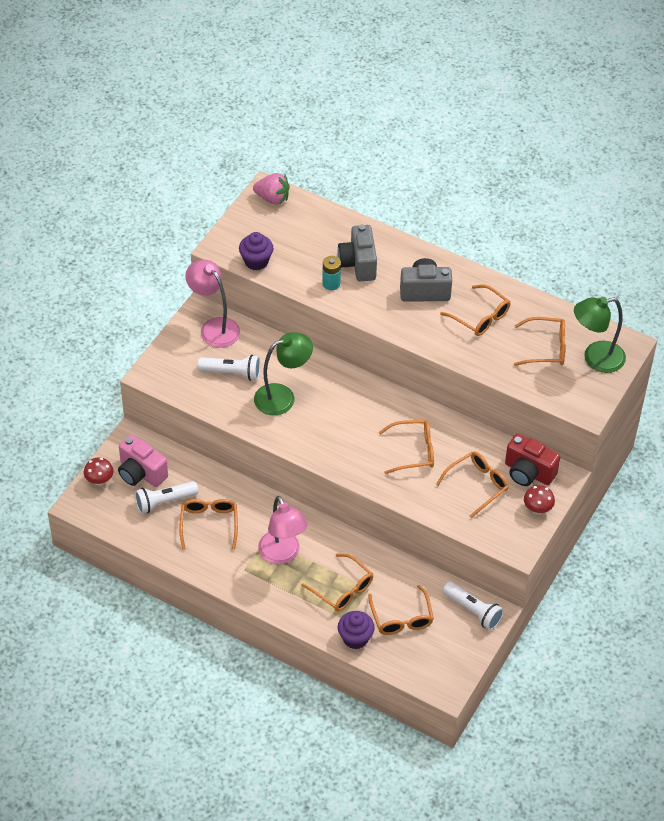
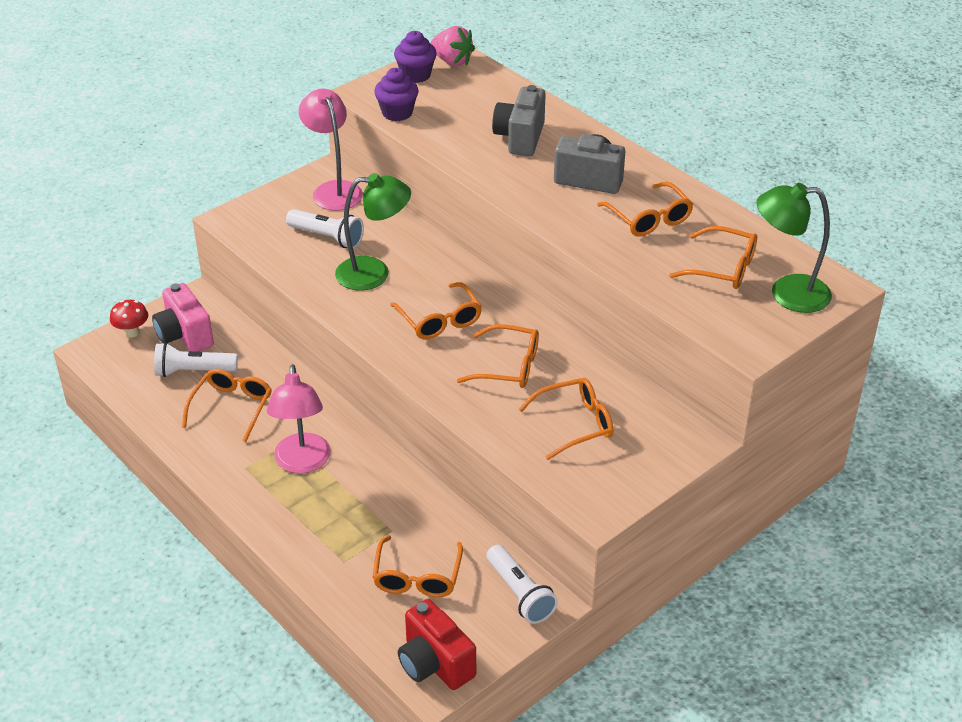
camera: 20 degrees right, 10 degrees down
(331, 283) = (475, 150): turquoise battery -> none
(342, 589) = (357, 522): orange glasses -> orange glasses (439, 320)
(355, 638) = (342, 585): purple cupcake -> purple cupcake (416, 75)
(528, 472) = (653, 425): red camera -> red camera (434, 664)
(537, 509) = (646, 472): red mushroom -> none

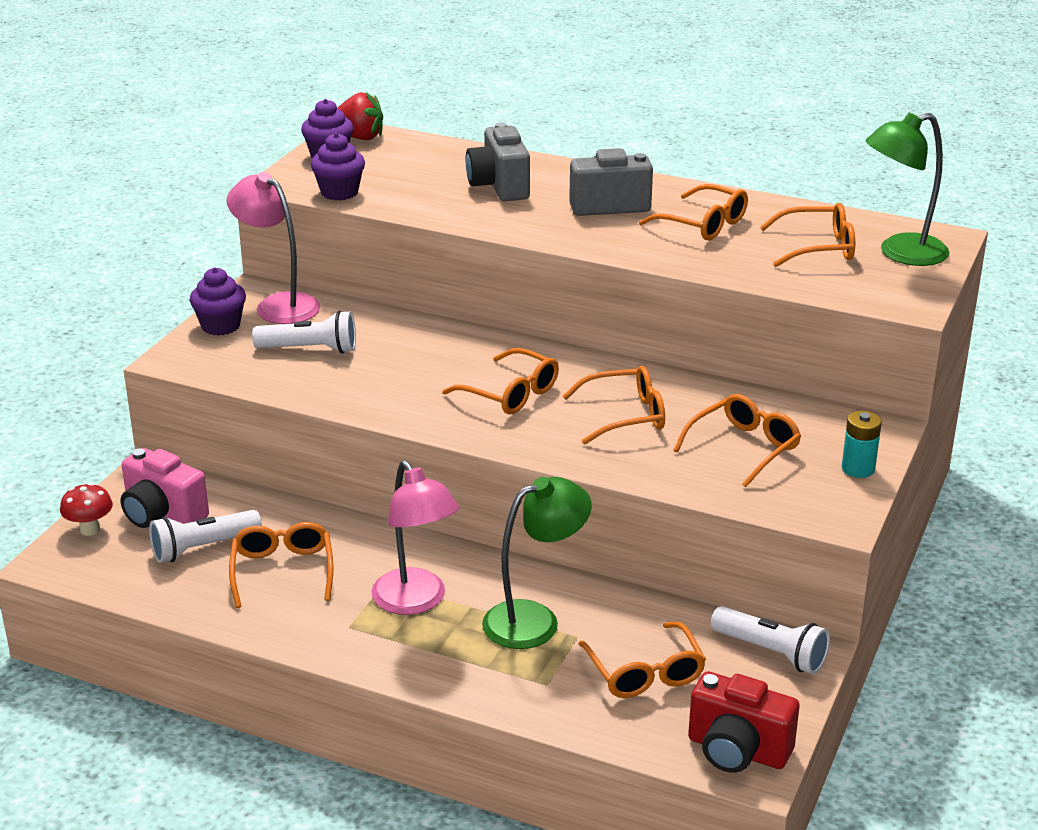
camera: 25 degrees left, 10 degrees down
(281, 198) = (220, 326): none -> purple cupcake
(374, 273) = (396, 369): green lamp -> green lamp (535, 620)
(452, 61) = (359, 137): pink strawberry -> red strawberry
(648, 471) = (858, 469): none -> turquoise battery

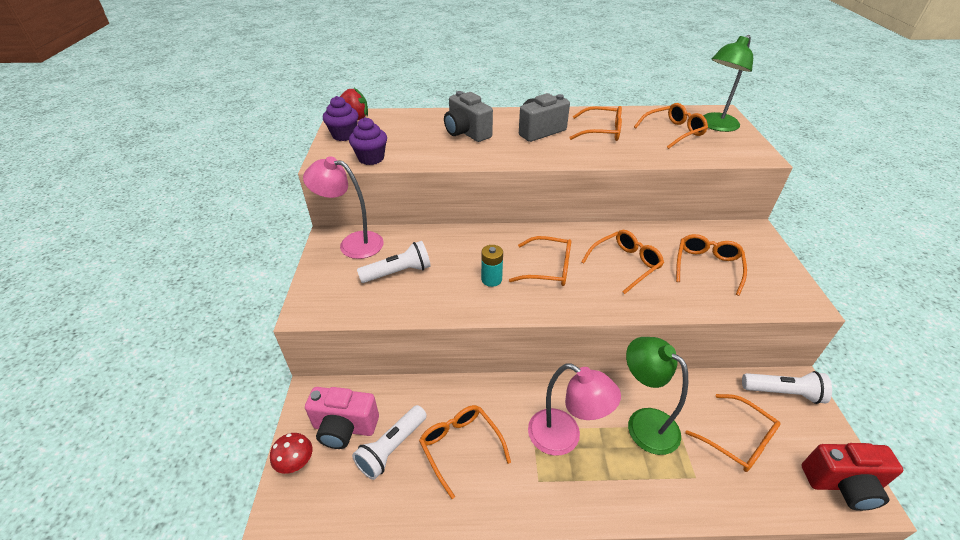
camera: 25 degrees left, 10 degrees up
(220, 326) = (324, 271): purple cupcake -> none
(535, 620) = (644, 422): green lamp -> green lamp turned 75 degrees counterclockwise
(858, 469) = (774, 261): turquoise battery -> turquoise battery (491, 279)

